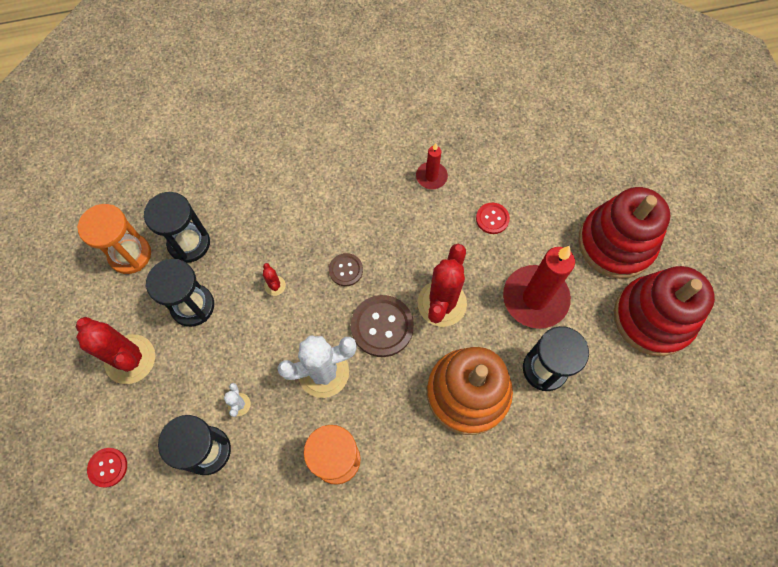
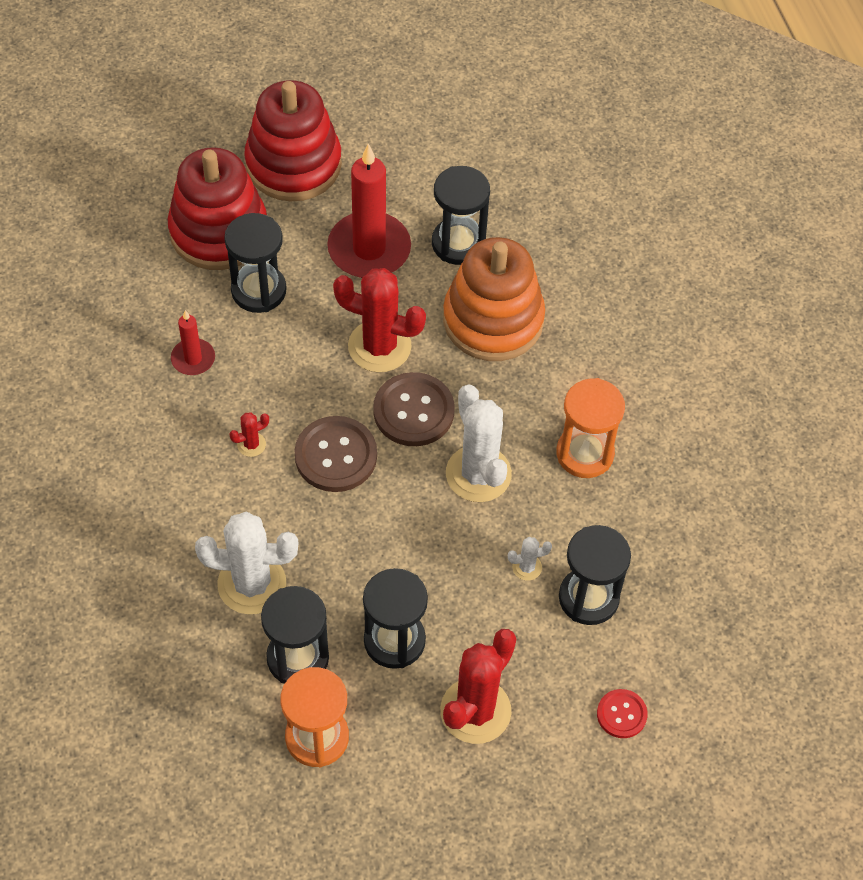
camera: 95 degrees left, 10 degrees down
(248, 215) = (252, 584): none -> white cactus
(275, 285) = (361, 540): red cactus -> red cactus (251, 444)
(346, 270) = (336, 456): brown button -> brown button, size x1.77
(492, 219) = (258, 290): red button -> black hourglass
(653, 318) = (389, 137): red stacking toy -> red stacking toy (219, 231)

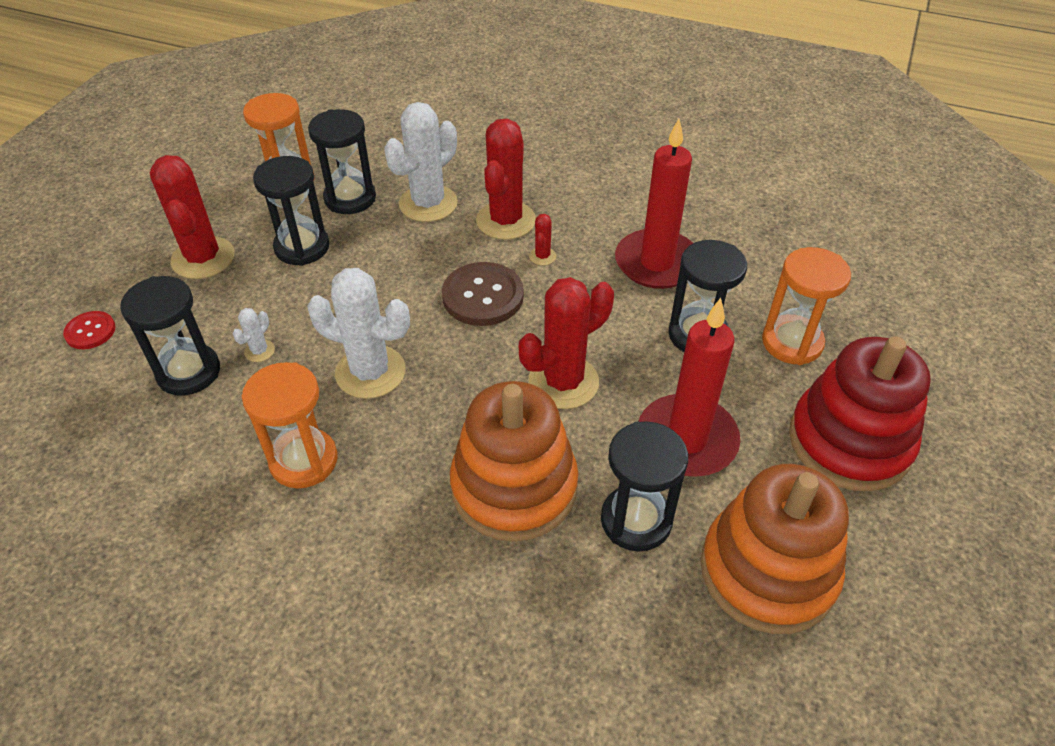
camera: 130 degrees right, 10 degrees down
(193, 359) = (656, 263): red candle -> red candle, size x1.96
(219, 231) = (792, 342): red stacking toy -> orange hourglass
(225, 503) = (506, 220): none -> red cactus
(413, 411) = (474, 366): brown button -> none
(435, 165) = (767, 571): none -> orange stacking toy

